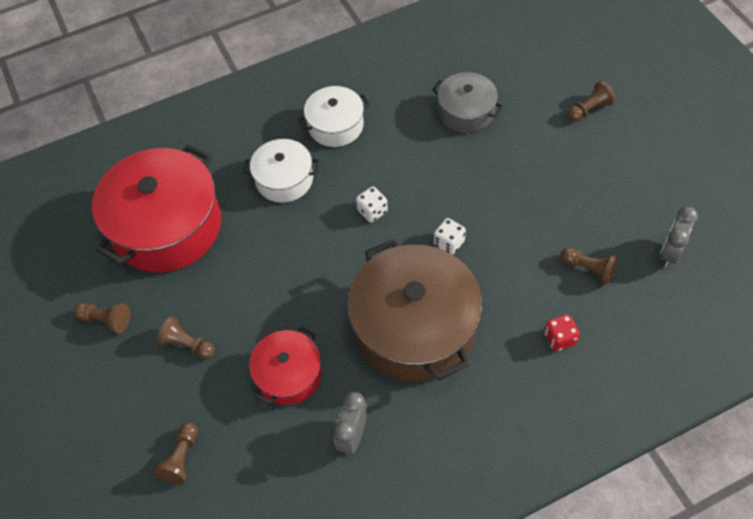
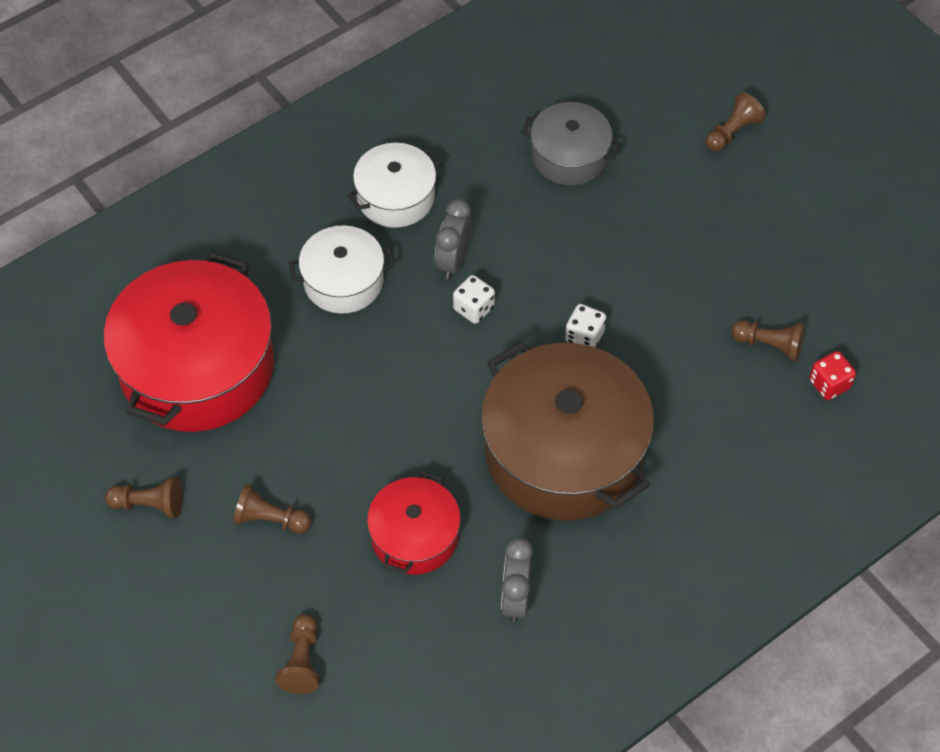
camera: 15 degrees left, 0 degrees up
(559, 338) = (749, 438): red dice -> red dice (829, 384)
(670, 253) = (867, 309): grey clock -> grey clock (453, 261)

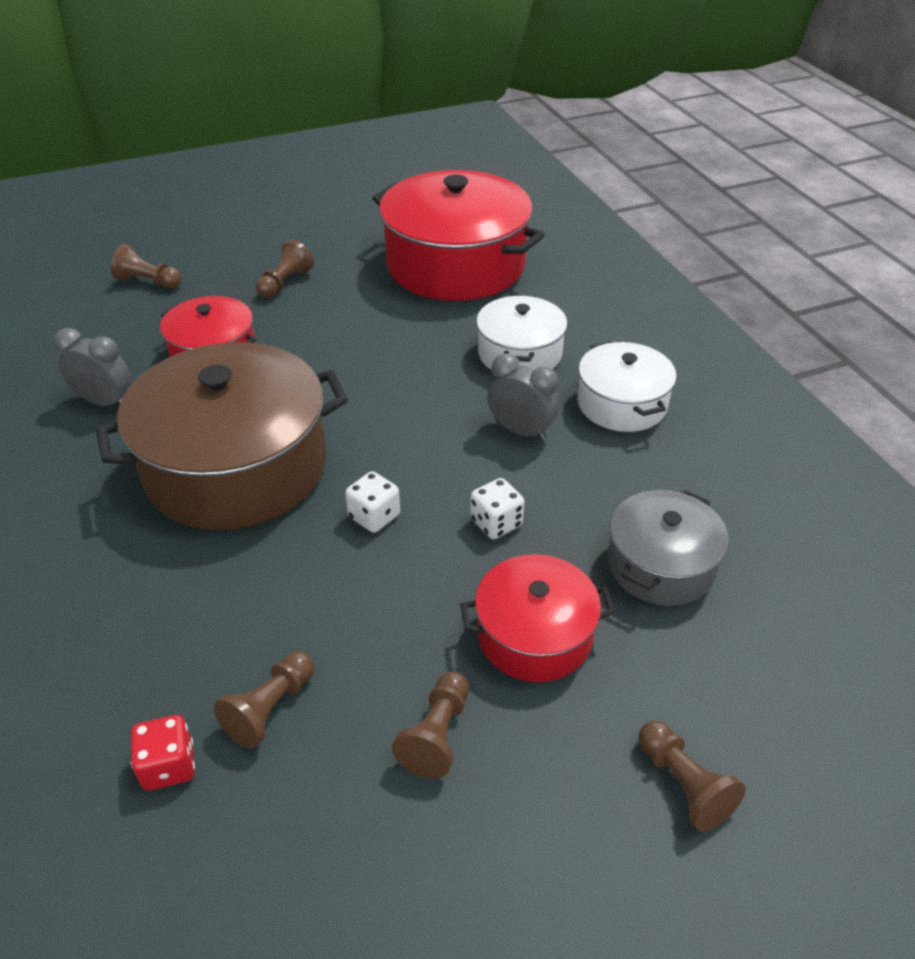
camera: 105 degrees right, 15 degrees down
(149, 504) = (336, 232): brown pawn -> brown pawn (437, 735)
(474, 308) = (451, 435): white dice -> white dice (496, 523)
(657, 217) = (534, 635): none -> red pot

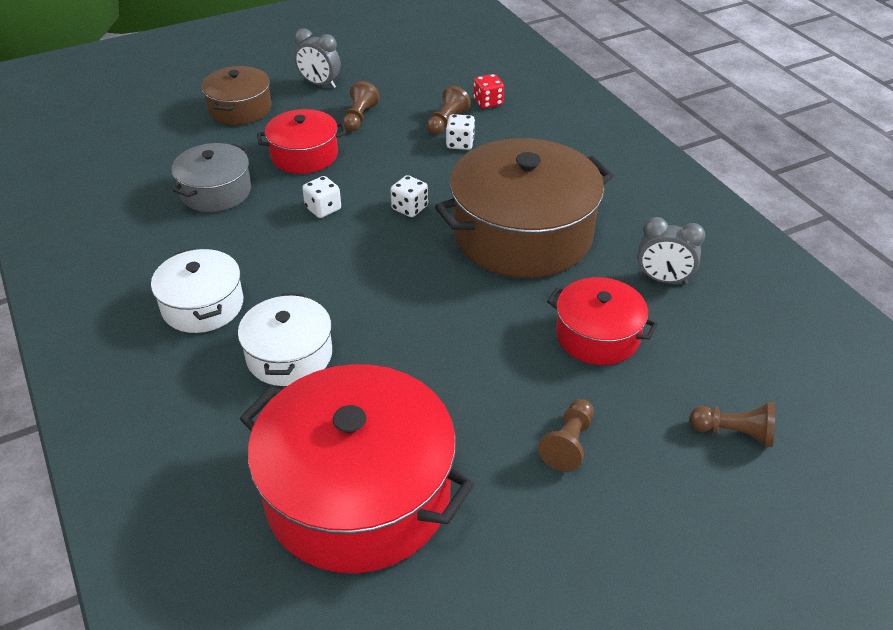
camera: 175 degrees right, 0 degrees up
(263, 645) = (460, 143): none -> white dice
(521, 431) = (298, 275): grey clock -> grey clock (320, 84)
(683, 784) = (240, 109): brown pawn -> brown pot

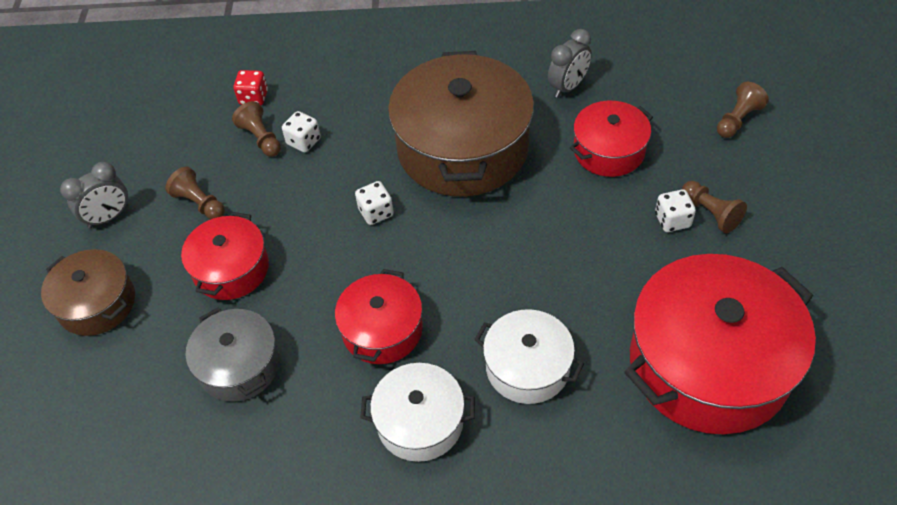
camera: 60 degrees left, 10 degrees up
(286, 253) = (382, 330): none -> red pot
(323, 209) = (332, 279): white dice -> white dice (672, 220)

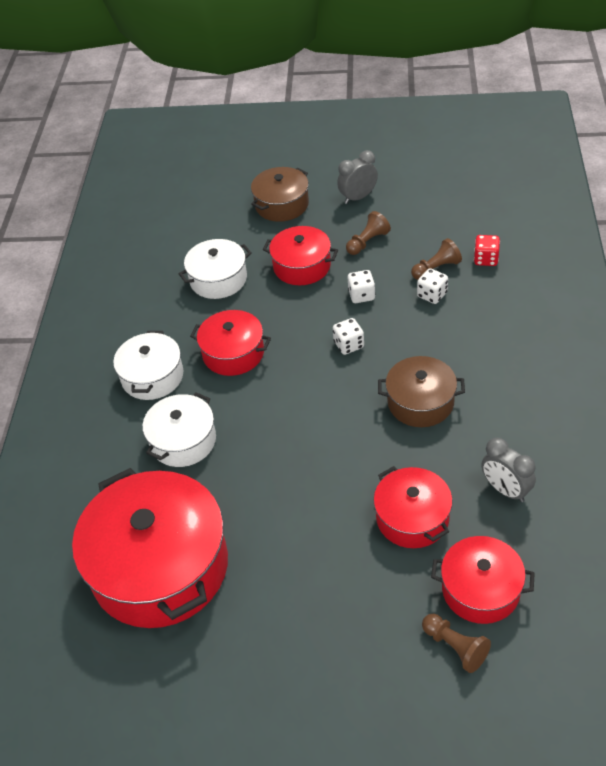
camera: 95 degrees right, 5 degrees down
(109, 217) = (358, 197): grey clock -> grey clock turned 90 degrees clockwise
(239, 365) = (218, 279): grey pot -> white pot
(462, 148) = (420, 402): brown pot -> brown pot, size x0.53
(672, 220) = (318, 561): white dice -> white dice (361, 295)
(677, 104) = (480, 589): none -> red pot
(710, 213) = (324, 596): brown pawn -> none

